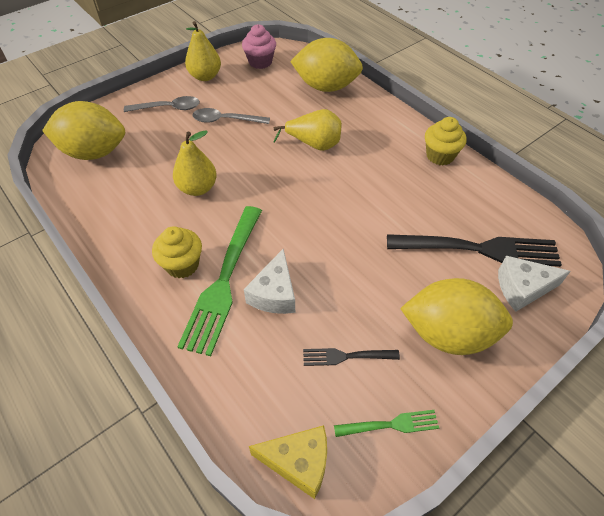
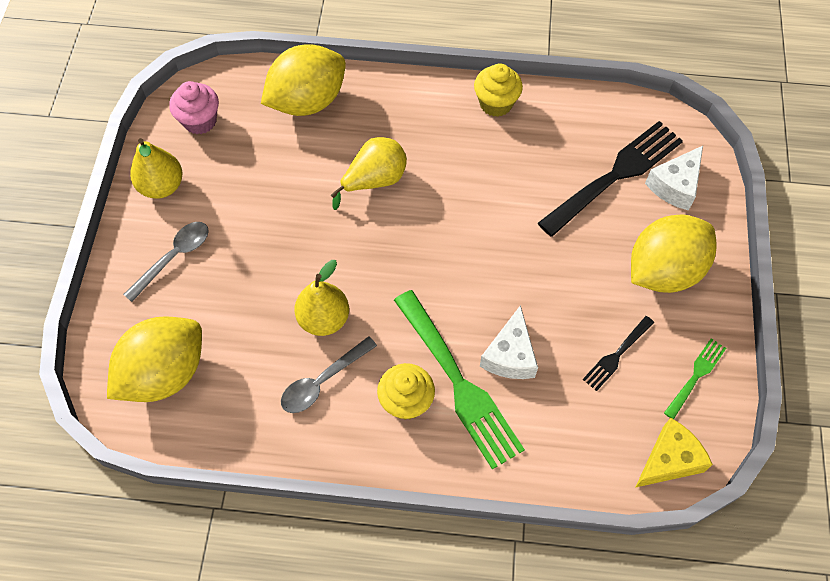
camera: 45 degrees left, 10 degrees up
(225, 120) = (254, 223): grey spoon -> grey spoon (322, 381)
(274, 293) = (510, 355): white cheese -> white cheese turned 45 degrees clockwise

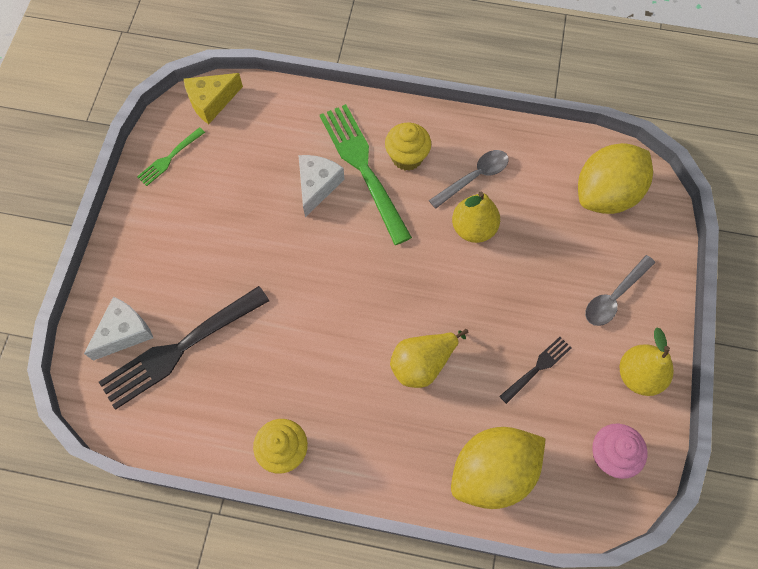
camera: 175 degrees left, 5 degrees up
(616, 355) = (229, 179): black fork -> black fork (537, 368)
(663, 270) = (165, 247): yellow lemon -> none

